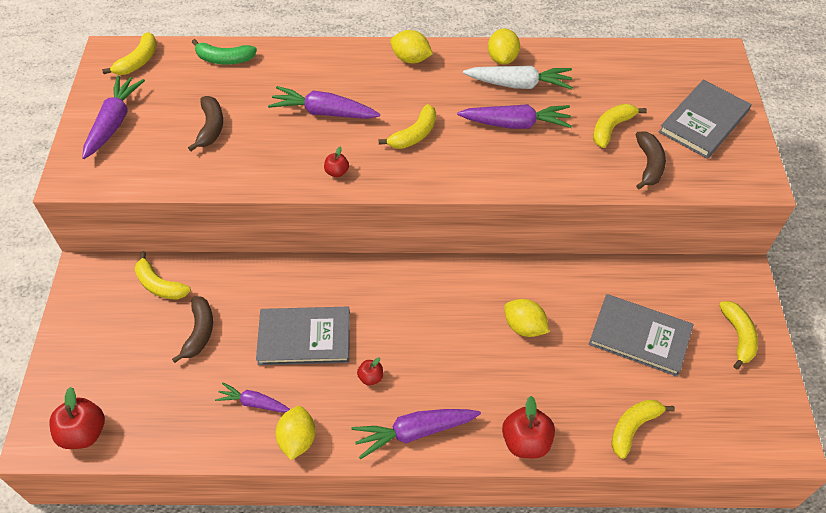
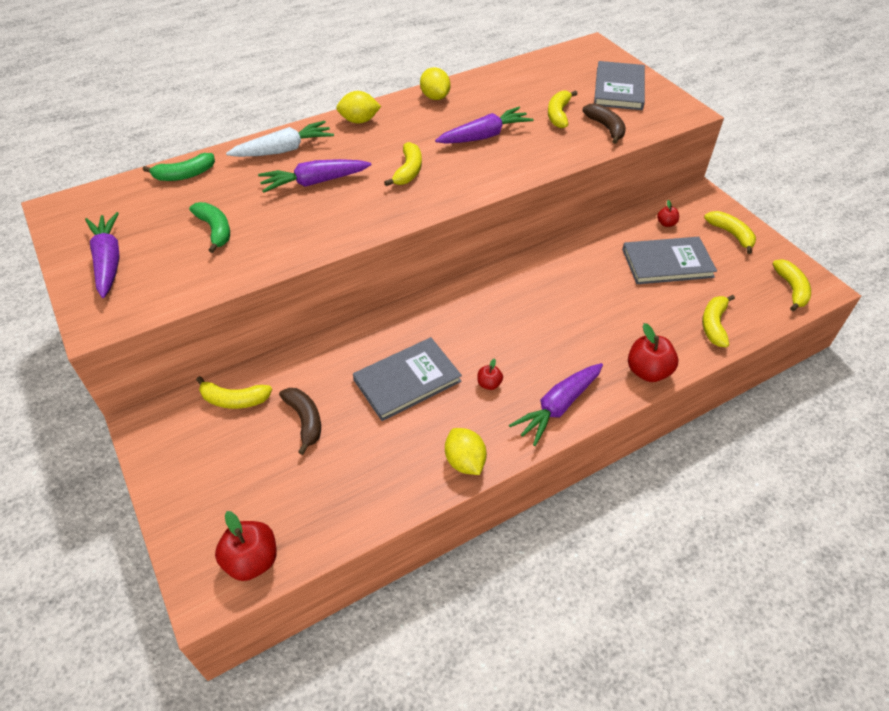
camera: 30 degrees left, 5 degrees down
(138, 61) = (94, 205): yellow banana -> yellow banana (791, 289)
(211, 127) = (215, 230): brown banana -> green banana
(254, 403) = (402, 452): purple carrot -> none
(337, 172) = (364, 220): red apple -> red apple (666, 223)
(519, 84) = (463, 110): white carrot -> white carrot (284, 150)
(524, 327) = (580, 293): yellow lemon -> none

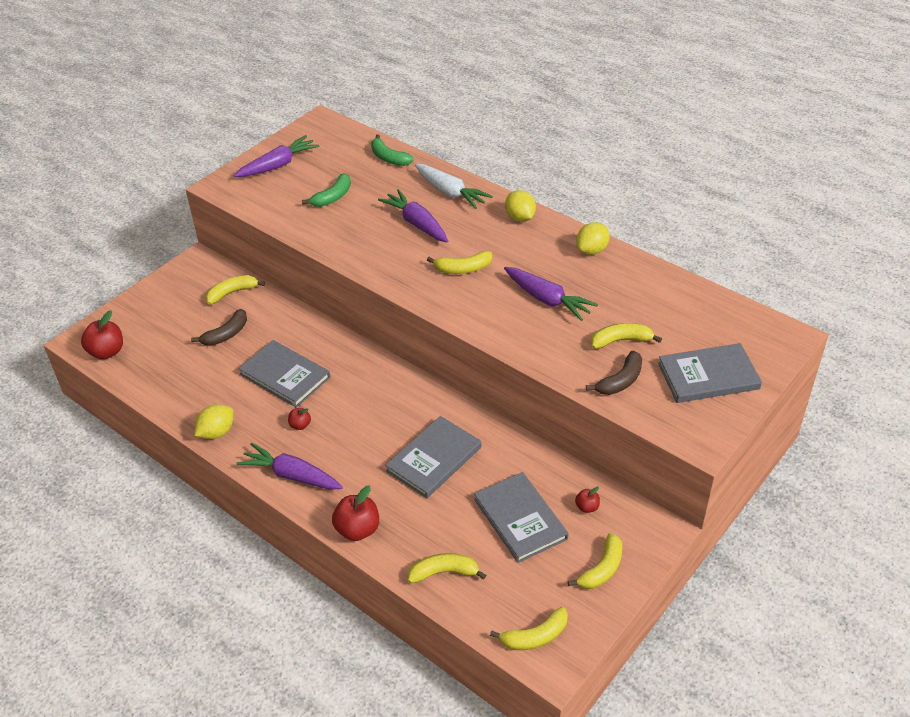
camera: 70 degrees right, 5 degrees down
(234, 400) = (232, 293): yellow banana -> yellow banana turned 75 degrees clockwise
(578, 296) = (434, 459): none -> grey book

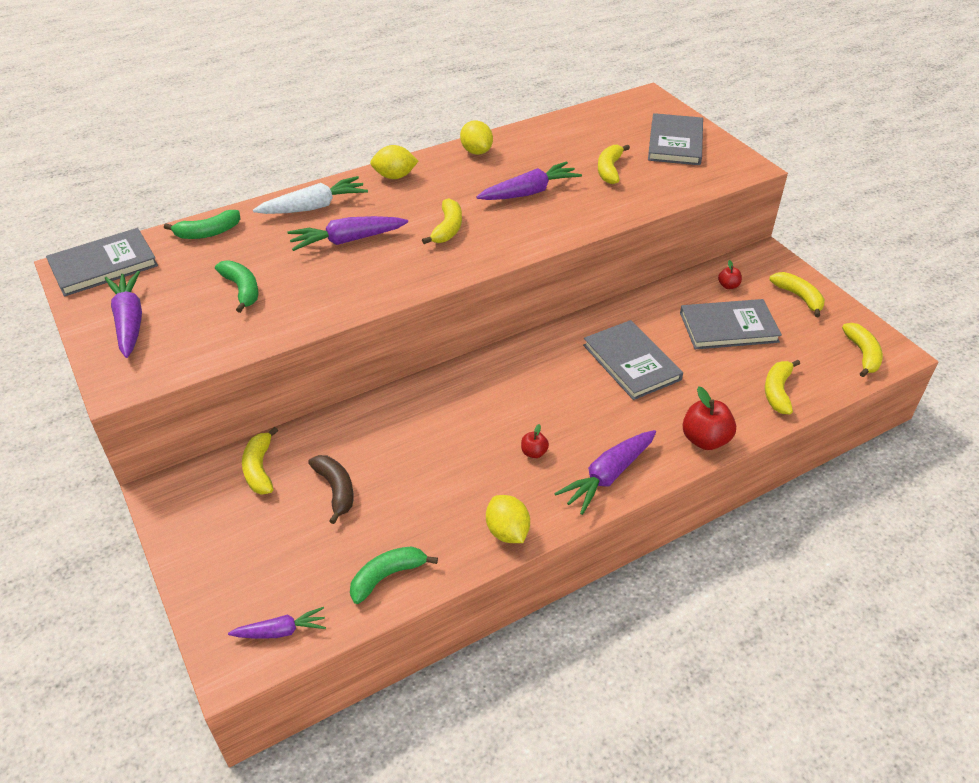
camera: 70 degrees left, 0 degrees up
(107, 352) = (281, 631): red apple -> purple carrot
(160, 384) = (387, 576): none -> green banana
(285, 376) = (445, 449): grey book -> grey book (103, 265)
(620, 381) = (660, 184): brown banana -> none

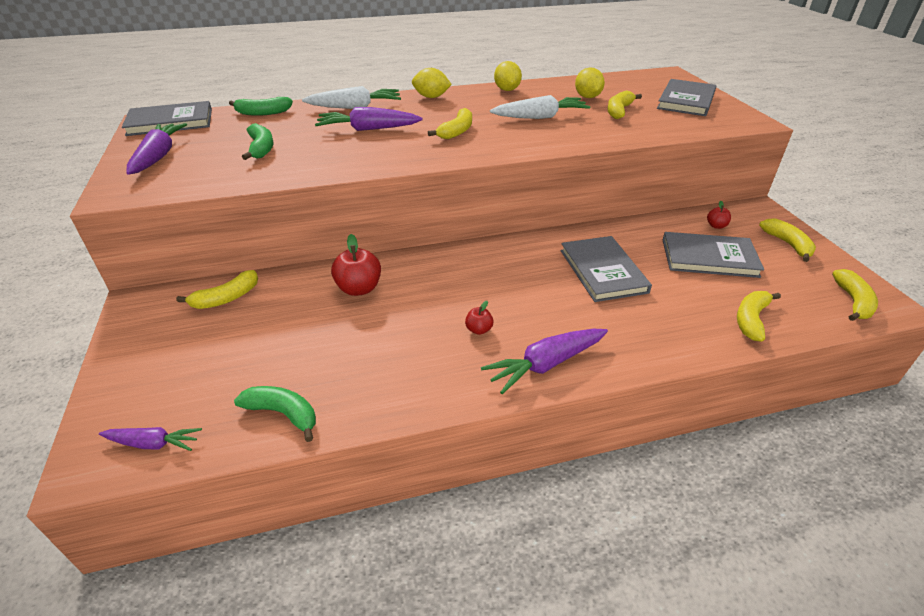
camera: 15 degrees right, 5 degrees down
(260, 469) = (226, 298): yellow banana -> yellow banana turned 135 degrees counterclockwise
(336, 490) = (280, 327): brown banana -> none
(387, 576) = (283, 414): green banana -> green banana turned 45 degrees clockwise
(507, 532) = (421, 396): yellow lemon -> yellow lemon (587, 97)
(529, 192) = (540, 117): purple carrot -> white carrot
(705, 439) = (660, 350): red apple -> red apple (359, 288)

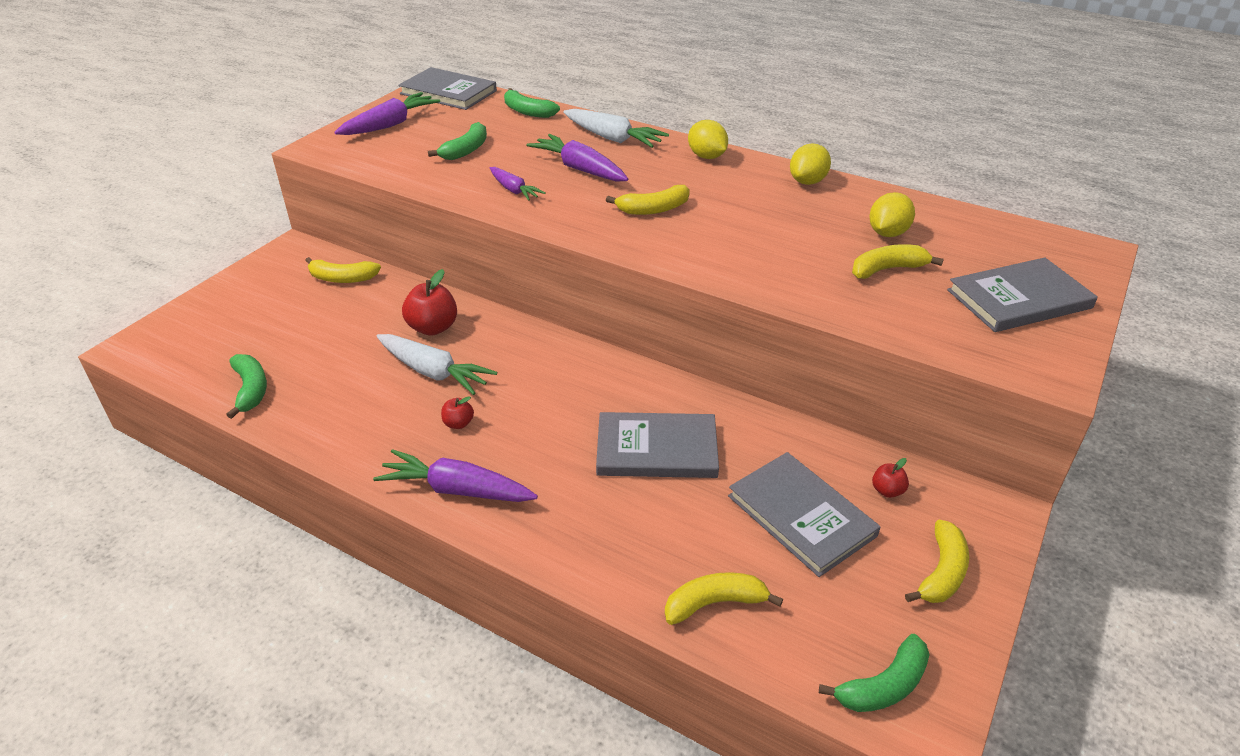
camera: 45 degrees right, 0 degrees up
(153, 443) = (171, 357): purple carrot -> purple carrot (514, 190)
(540, 117) = (773, 233): white carrot -> white carrot (433, 372)
(603, 271) = (656, 449): grey book -> grey book turned 60 degrees clockwise
(853, 302) = (883, 686): yellow banana -> green banana

